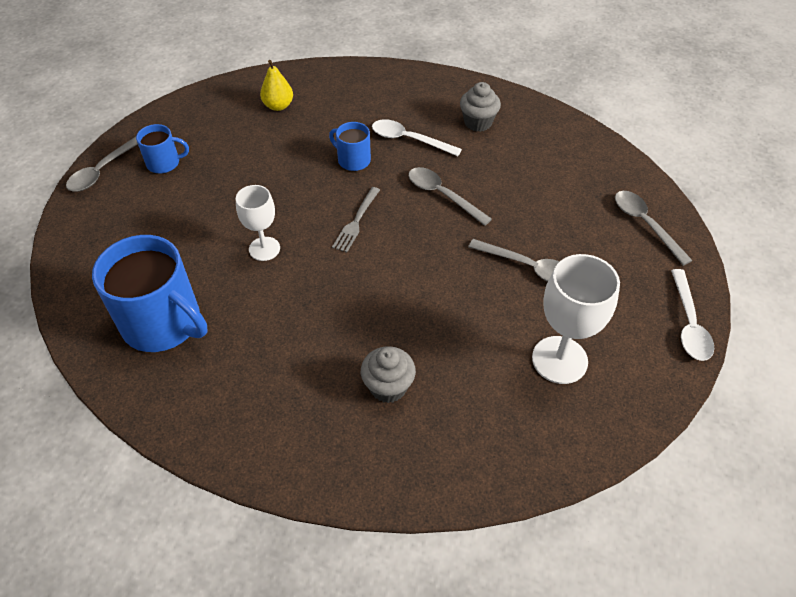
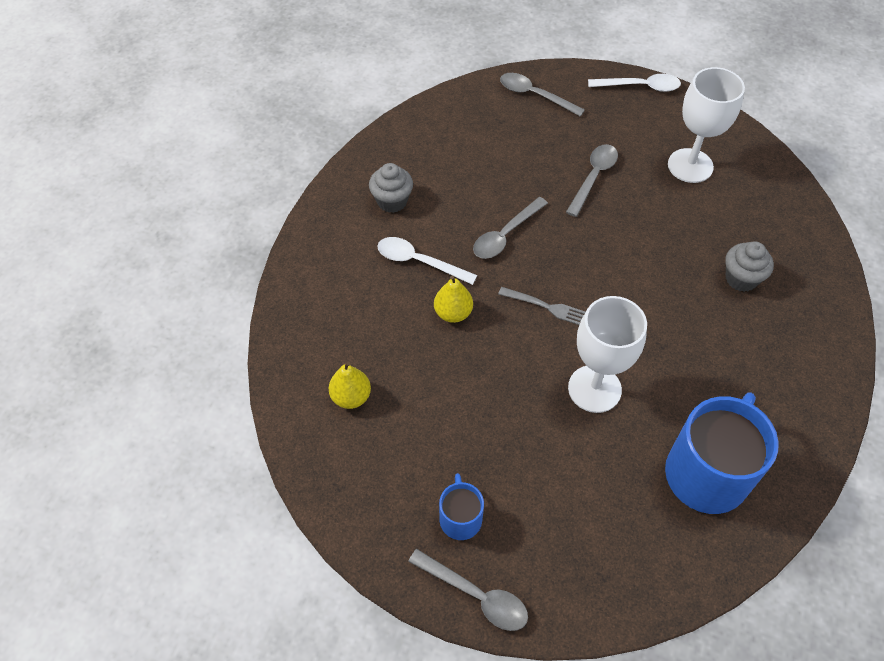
camera: 90 degrees left, 5 degrees up
(264, 249) = (594, 389): white goblet -> white goblet, size x1.58
(353, 160) = (453, 313): blue mug -> yellow pear
(409, 140) = (419, 262): white spoon -> white spoon turned 90 degrees clockwise
(645, 224) = (535, 95): grey spoon -> grey spoon turned 60 degrees clockwise

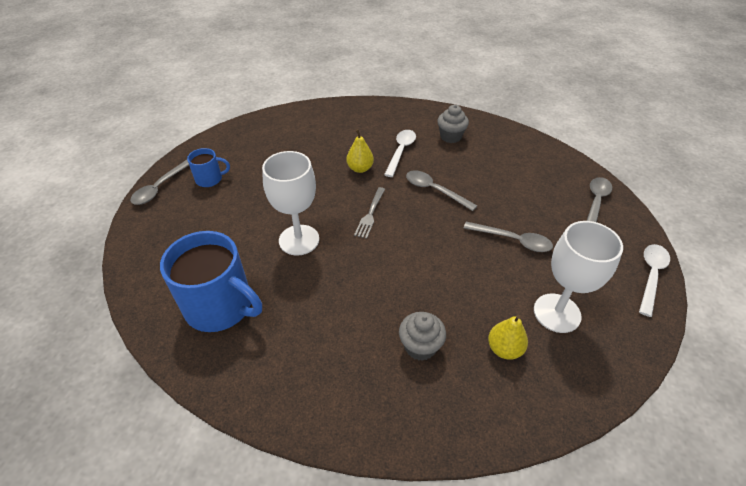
camera: 85 degrees right, 10 degrees down
(351, 397) = (296, 133): yellow pear -> yellow pear (504, 349)
(640, 87) = (651, 276): white spoon -> white spoon turned 150 degrees counterclockwise

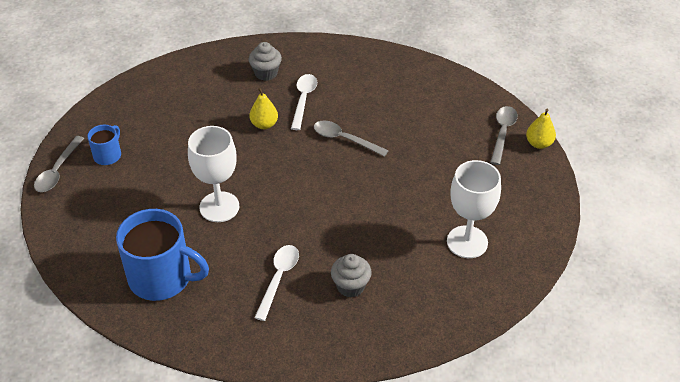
camera: 10 degrees left, 0 degrees up
(210, 179) = (108, 155): blue mug -> blue mug turned 45 degrees counterclockwise
(370, 214) = (284, 172): grey fork -> none
(450, 137) = (354, 76): grey cupcake -> grey cupcake (266, 73)
(504, 349) = (423, 278): yellow pear -> yellow pear (538, 143)
(513, 240) = (425, 181): grey spoon -> none
(651, 276) = (550, 198): white spoon -> white spoon (278, 279)

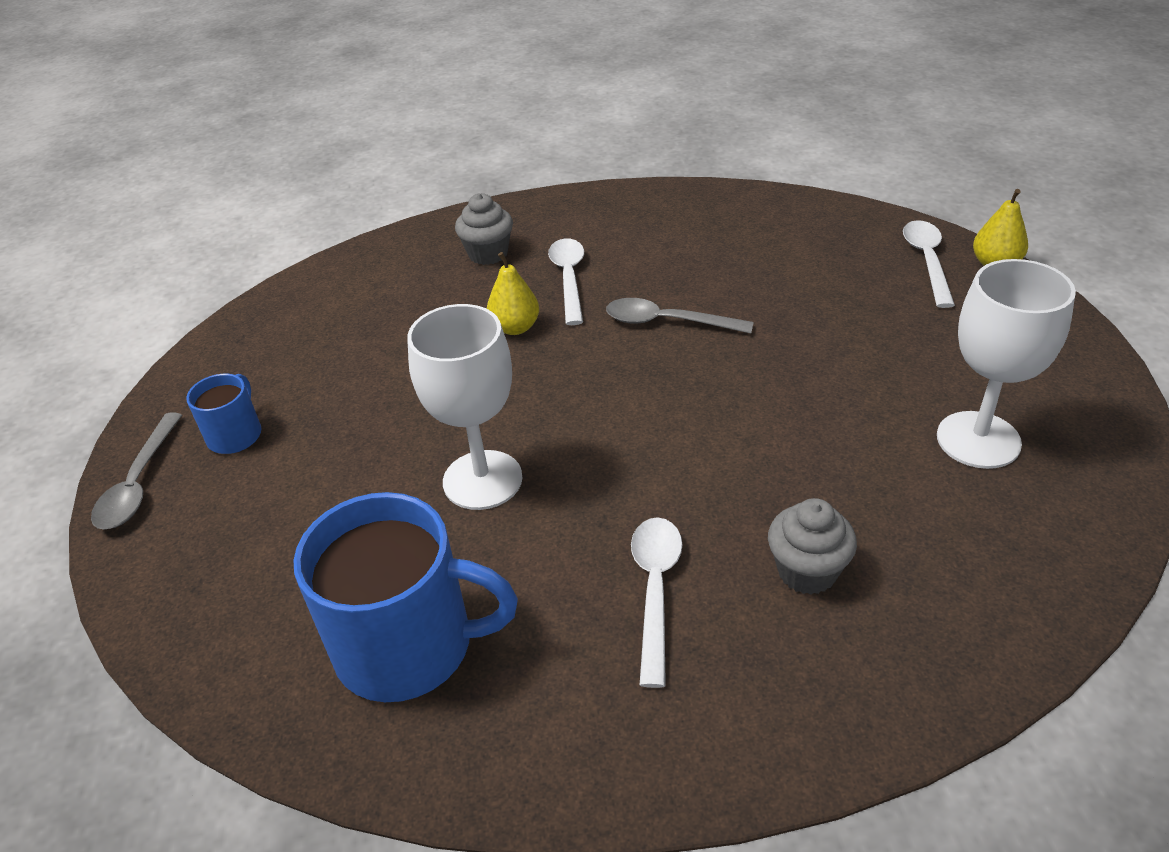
camera: 10 degrees left, 5 degrees down
(502, 133) = (927, 261): grey spoon -> white spoon

